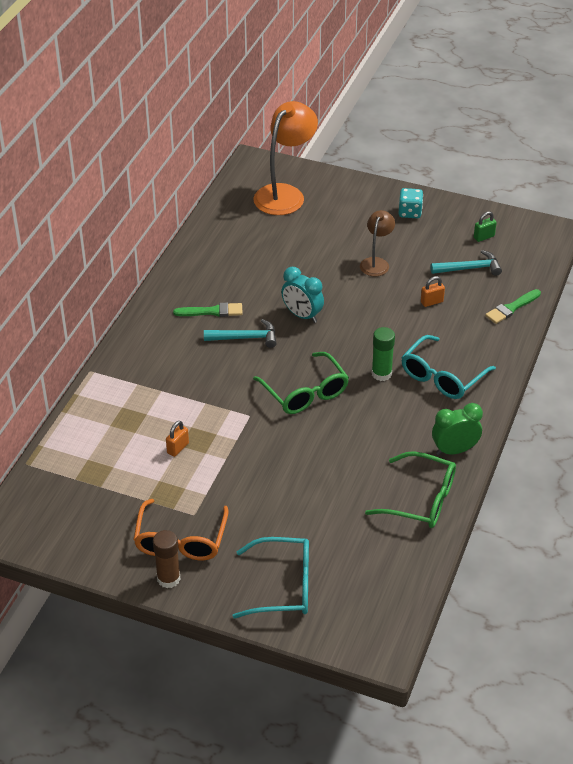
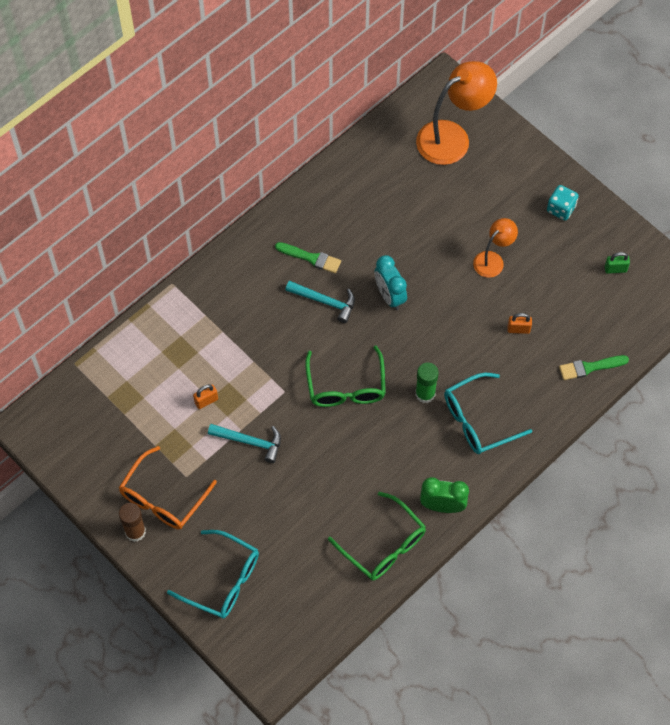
camera: 25 degrees right, 20 degrees up
(376, 263) = (493, 260): brown lamp -> orange lamp
(470, 268) = (578, 303): turquoise hammer -> turquoise hammer (250, 442)

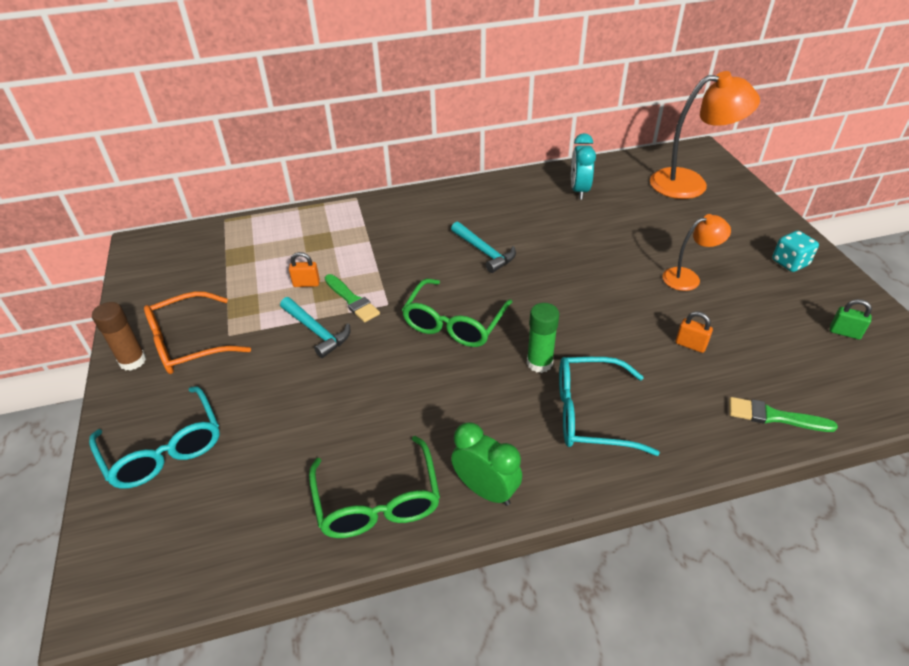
camera: 30 degrees right, 20 degrees down
(310, 258) = (494, 219): green brush -> green brush (352, 300)
(389, 296) = (554, 269): turquoise clock -> turquoise clock (579, 191)

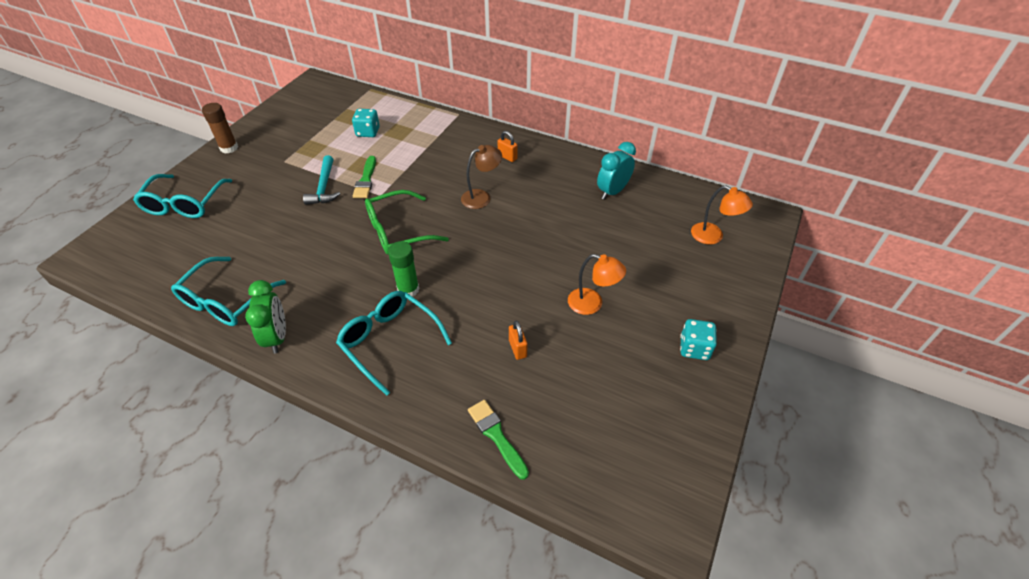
camera: 40 degrees right, 5 degrees up
(188, 343) = (261, 154): orange glasses -> none
(285, 258) = (368, 132): none -> turquoise dice
(306, 284) = (357, 155): orange padlock -> orange padlock (507, 157)
(377, 501) = (226, 301): green glasses -> turquoise glasses
(484, 252) = (481, 197): turquoise hammer -> brown lamp
(690, 183) = (713, 236): orange lamp -> orange lamp, size x0.55
(844, 332) = (648, 427): green padlock -> none

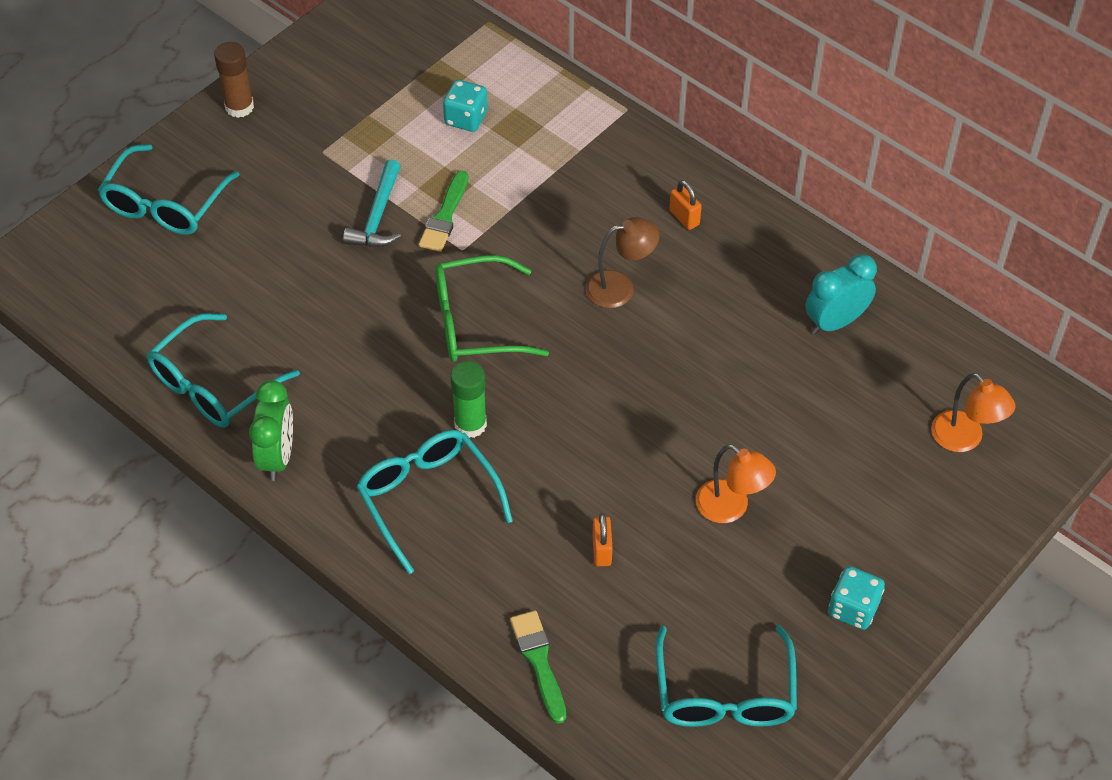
camera: 15 degrees right, 5 degrees up
(634, 426) = (724, 694): none -> turquoise glasses

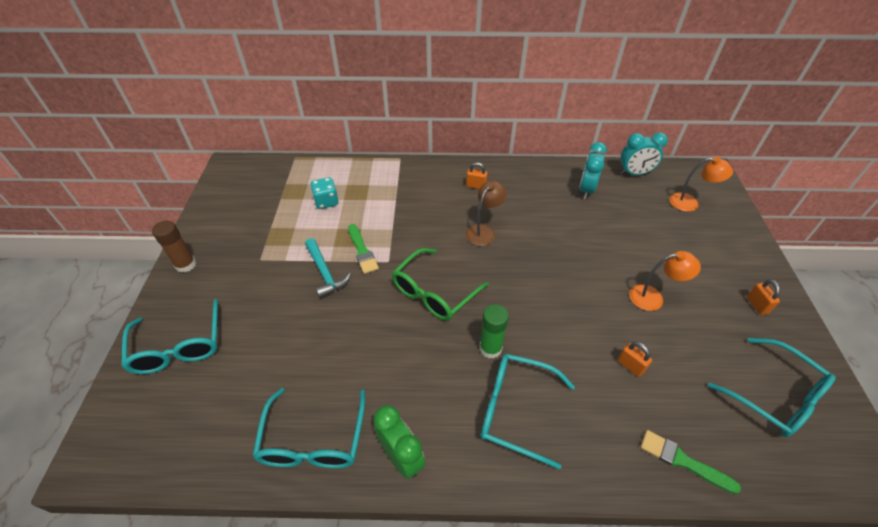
camera: 40 degrees left, 5 degrees down
(853, 609) = (757, 305): turquoise dice -> orange padlock
(945, 345) = (634, 173): none -> turquoise clock

